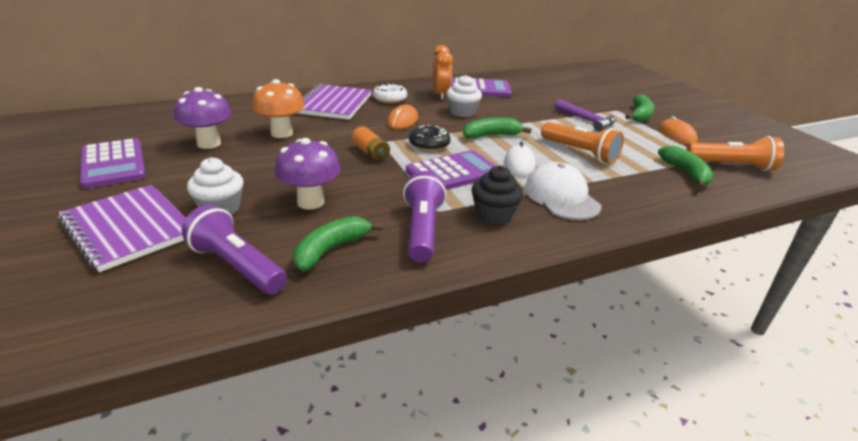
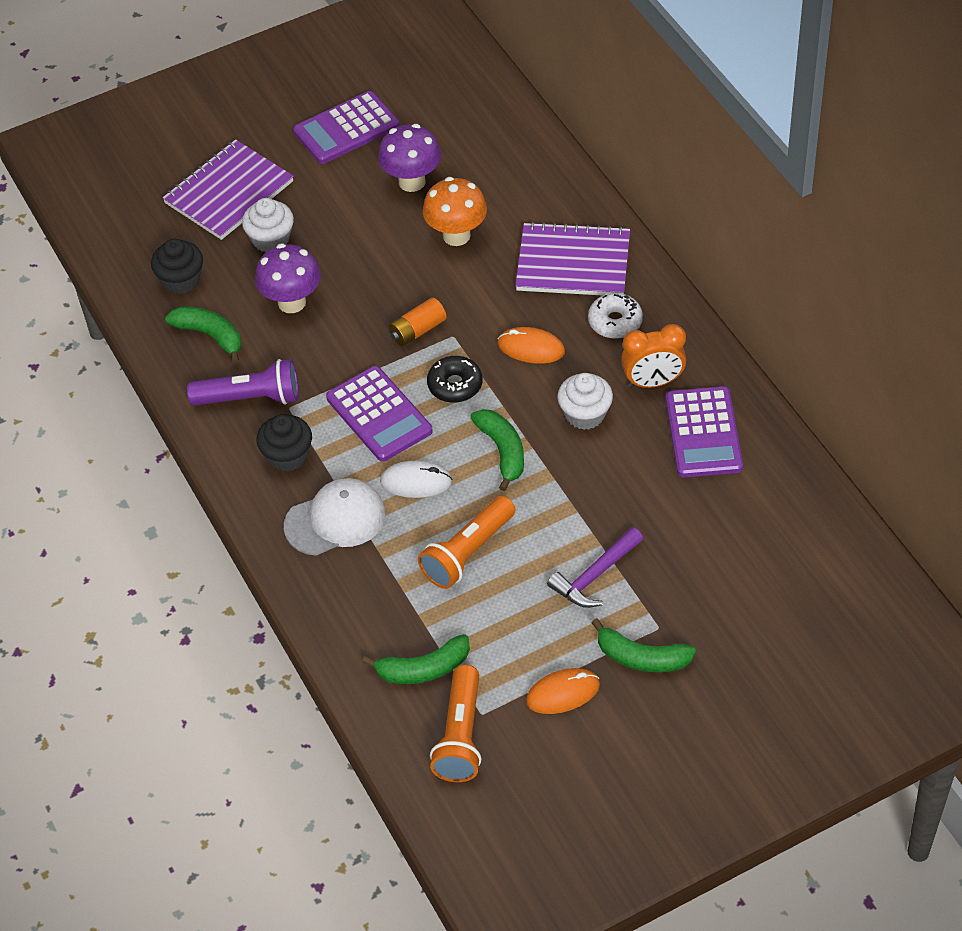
camera: 90 degrees right, 20 degrees up
(236, 266) = (181, 280): purple flashlight -> black cupcake

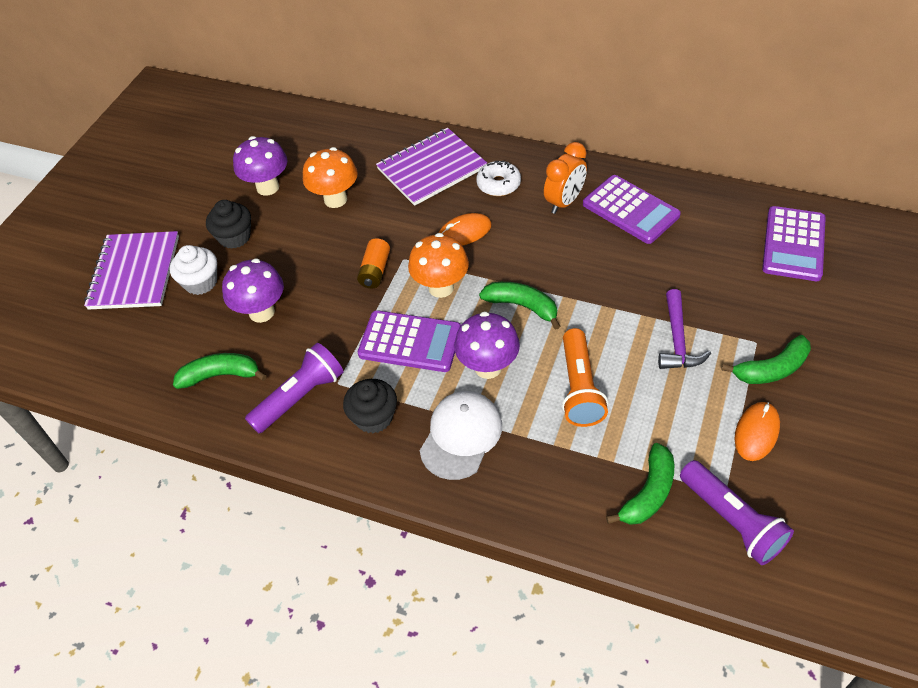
camera: 40 degrees left, 0 degrees up
(181, 280) = (156, 353): black cupcake -> black cupcake (234, 237)
(346, 129) = (185, 184): purple calculator -> purple calculator (793, 244)
(416, 482) = (488, 367): white mouse -> purple mushroom
(455, 385) = (441, 287): black donut -> orange mushroom
(460, 736) = (732, 521): orange flashlight -> purple flashlight
(585, 414) = (547, 248): white cupcake -> none

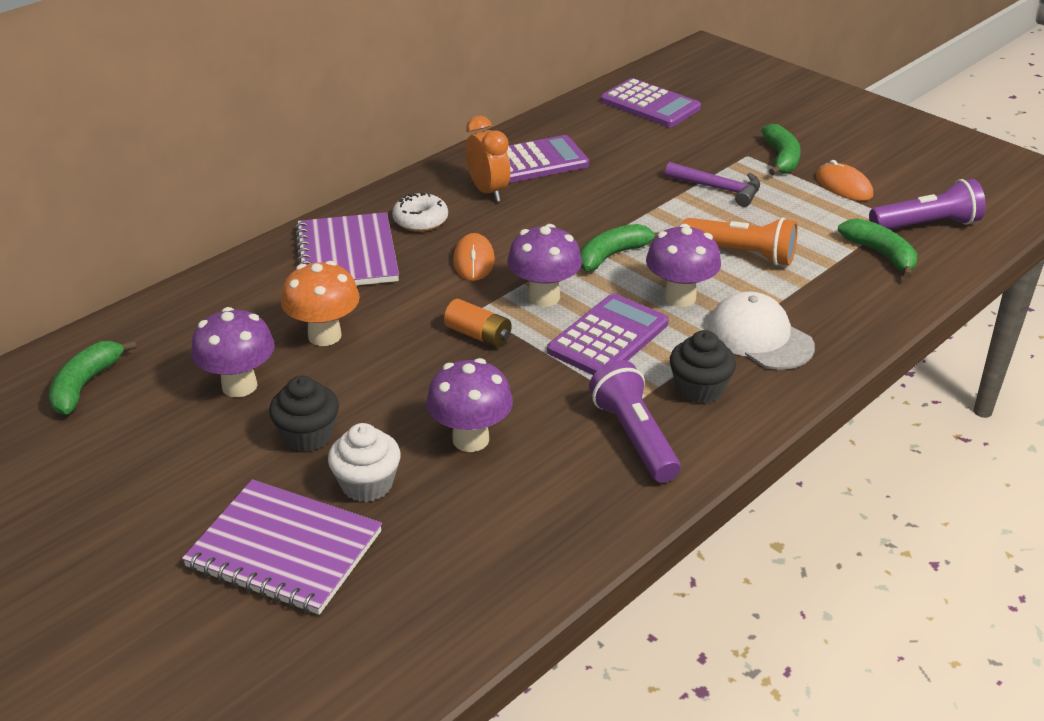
camera: 70 degrees left, 15 degrees down
(220, 375) = (553, 497): green banana -> green banana (85, 385)
(441, 287) = (544, 297): orange mushroom -> purple mushroom

